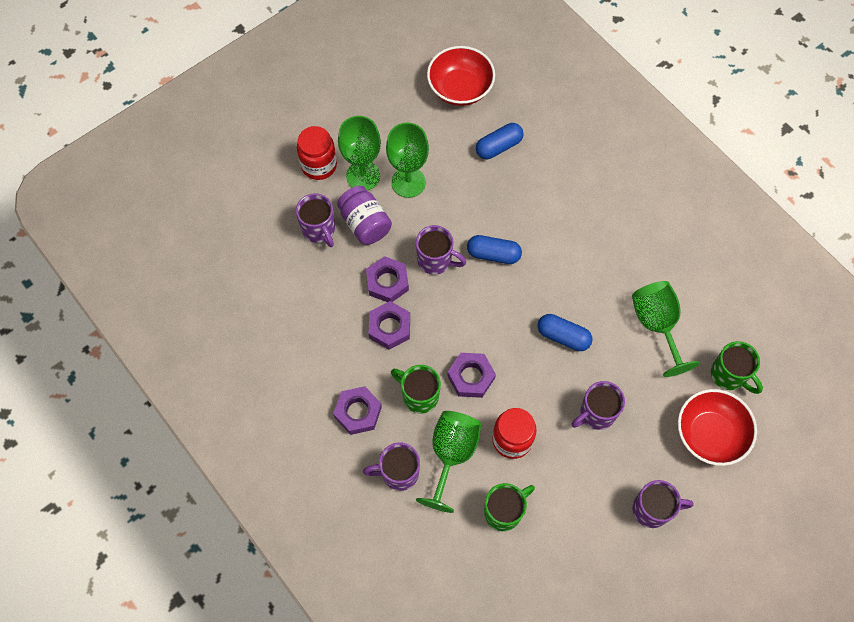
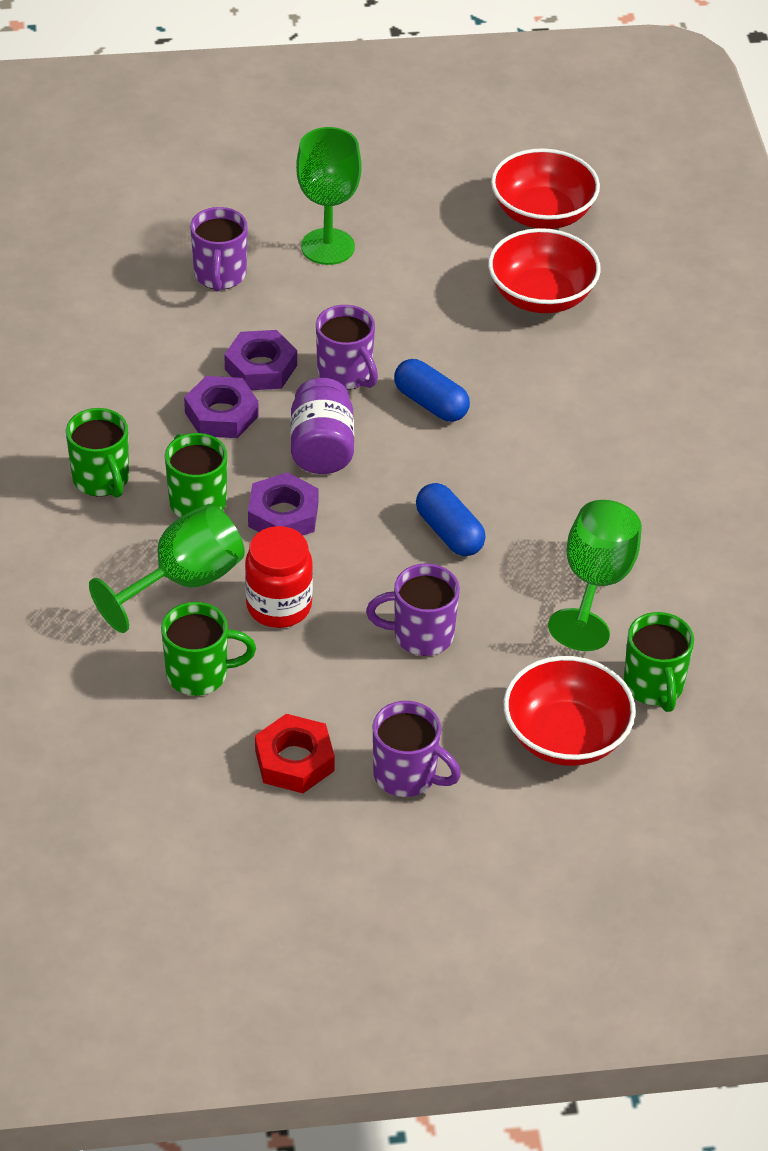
camera: 30 degrees right, 20 degrees down
(319, 165) = (279, 212): red jar -> none
(358, 412) = (102, 480): purple nut -> green mug
(365, 224) = (286, 296): purple jar -> purple jar (322, 448)
(398, 473) = (97, 566): purple mug -> none
(408, 182) = (382, 279): green goblet -> none
(498, 147) = (541, 296): blue capsule -> red bowl
(591, 537) = (294, 761): none -> red nut

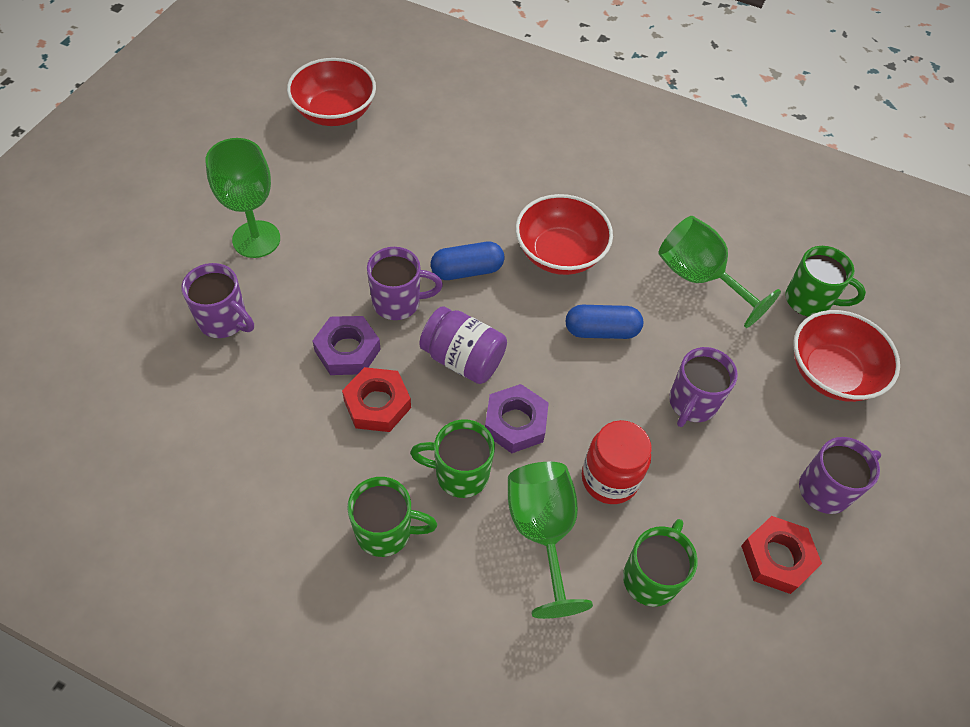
camera: 60 degrees left, 10 degrees up
(221, 414) = (377, 404): purple nut -> red nut
(541, 296) = (412, 156): red bowl -> red bowl (559, 253)

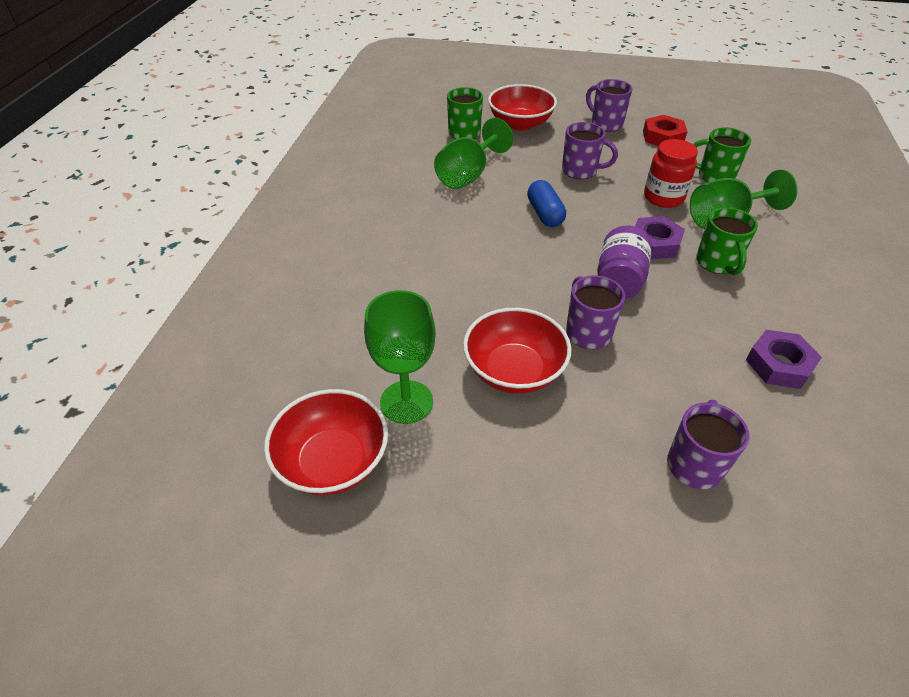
camera: 100 degrees left, 10 degrees down
(256, 239) = (573, 474): green goblet -> green goblet (406, 402)
(347, 350) = (660, 354): purple nut -> purple nut (779, 365)
(377, 404) = (697, 320): red nut -> none
(386, 531) = (792, 291): green mug -> none
(467, 270) = (526, 295): blue capsule -> none
(559, 253) = (478, 244): red bowl -> red bowl (514, 370)

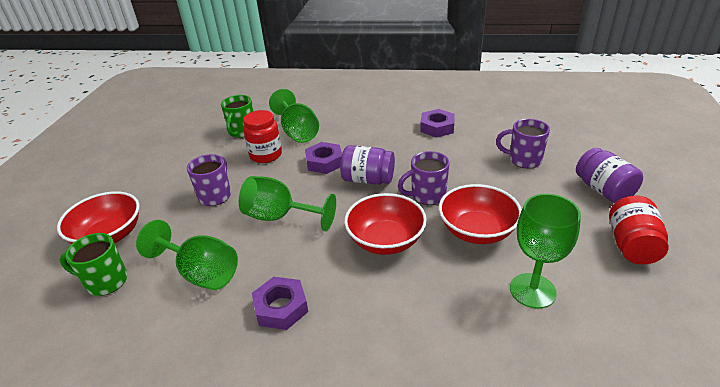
camera: 90 degrees left, 10 degrees down
(333, 461) = (614, 331): red bowl -> red bowl (385, 240)
(419, 221) = (281, 308): none -> purple nut
(472, 543) = (631, 245): none -> red jar
(544, 214) = (280, 217): blue capsule -> green goblet
(605, 124) = (139, 179): purple mug -> none
(613, 559) = (603, 190): none -> purple jar
(663, 137) = (176, 150): red nut -> none
(717, 263) = (346, 139): green mug -> none

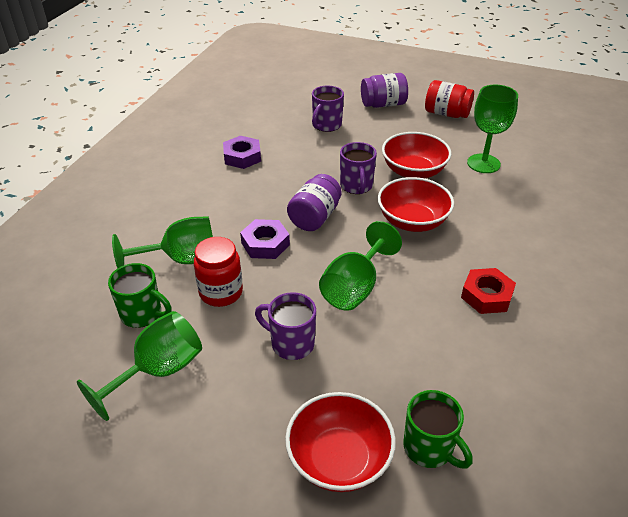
camera: 80 degrees left, 5 degrees up
(105, 282) = (429, 448): green mug -> green mug turned 60 degrees counterclockwise
(201, 273) = (431, 355): green goblet -> green goblet (158, 371)
(281, 308) = (487, 295): purple nut -> red nut

